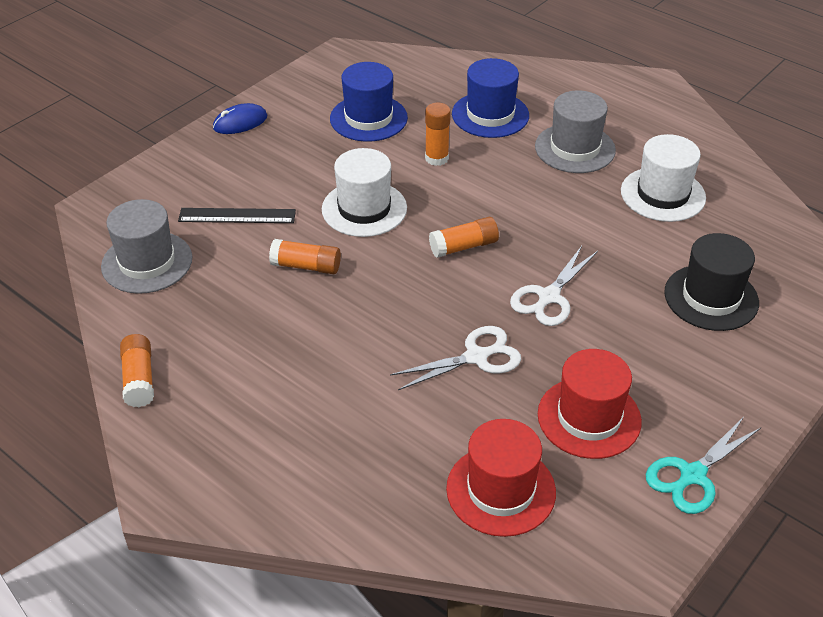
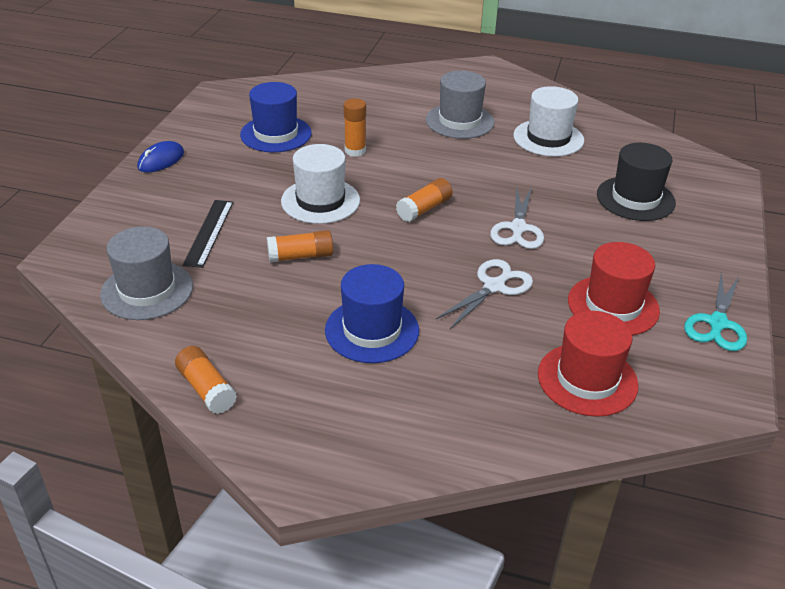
camera: 25 degrees left, 5 degrees down
(237, 216) = (209, 232): black ruler -> black ruler turned 60 degrees counterclockwise
(490, 115) = (376, 111): blue hat -> blue hat (372, 330)

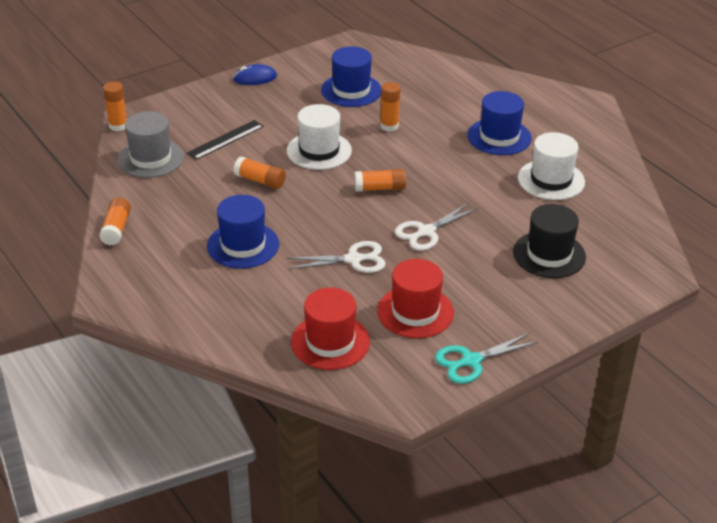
camera: 40 degrees right, 0 degrees up
(60, 273) = (118, 126): none -> orange glue stick
(459, 121) = (499, 137): grey hat -> blue hat

